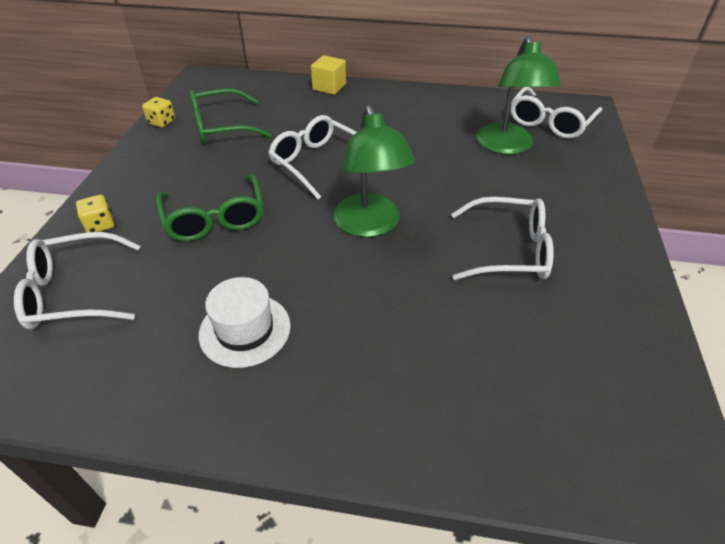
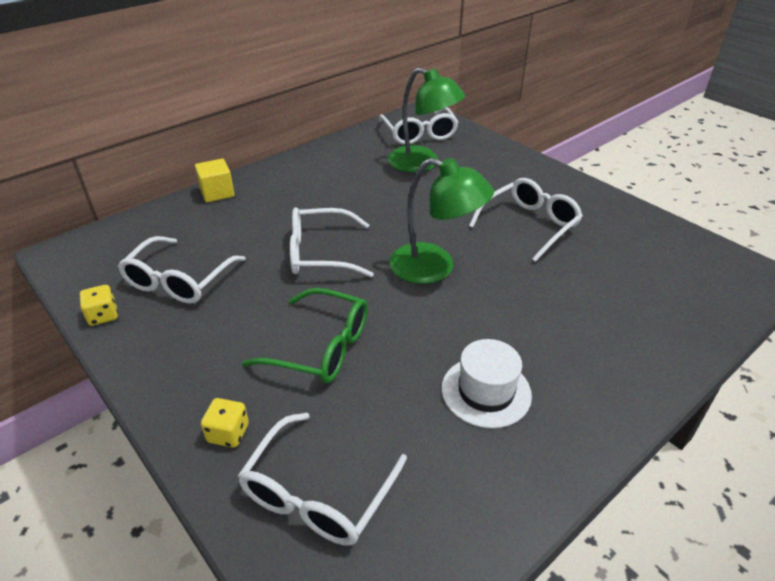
camera: 50 degrees left, 5 degrees down
(222, 127) = (180, 280): green glasses -> white glasses

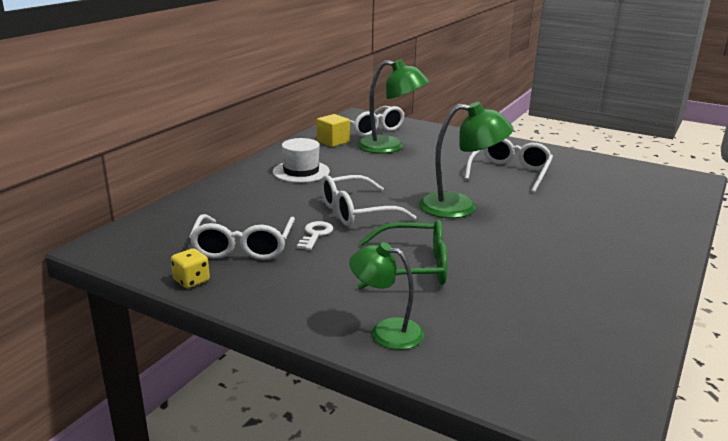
camera: 20 degrees left, 15 degrees down
(217, 193) = (221, 186): yellow cube -> yellow cube (333, 141)
(228, 433) = (386, 331): yellow dice -> green lamp
(257, 278) = (315, 234): none -> white key
(319, 491) = (494, 349): white glasses -> none
(486, 391) = (565, 270): white hat -> white hat (301, 171)

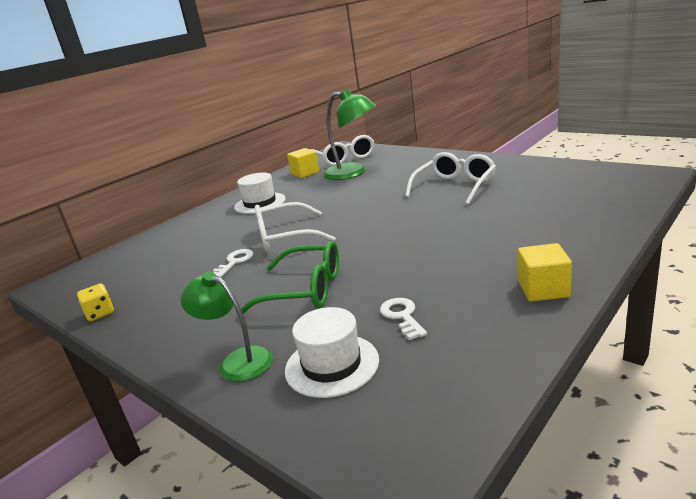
camera: 15 degrees right, 0 degrees up
(243, 246) = (165, 277): white glasses -> none
(460, 207) = (386, 225): green lamp -> none
(484, 336) = (332, 365): none -> white hat
(526, 295) = (402, 316): none -> white key
(642, 277) = (543, 289): none -> yellow cube

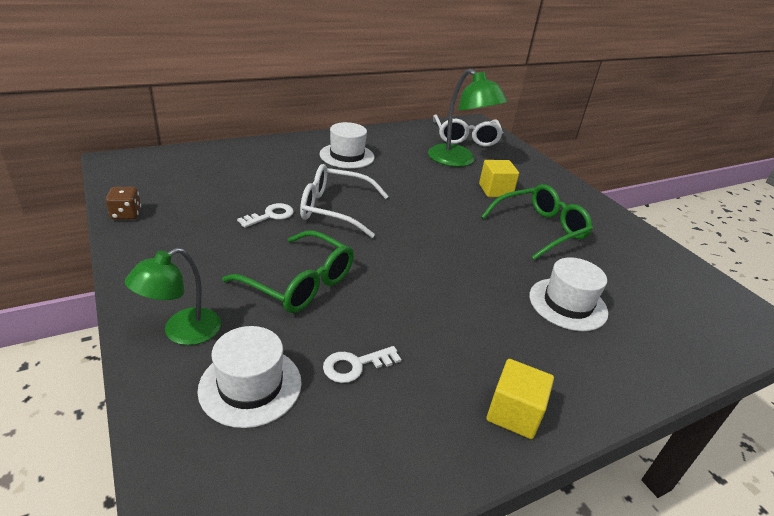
camera: 15 degrees right, 10 degrees up
(100, 313) = (126, 214): yellow dice -> brown dice
(237, 361) = (182, 332): green lamp -> green lamp turned 105 degrees counterclockwise
(305, 173) = (415, 139): yellow cube -> yellow cube (495, 190)
(402, 316) = (355, 365): white key -> white key turned 120 degrees counterclockwise
(454, 187) = (539, 229): white glasses -> green glasses
(517, 218) = (567, 304): none -> white hat

